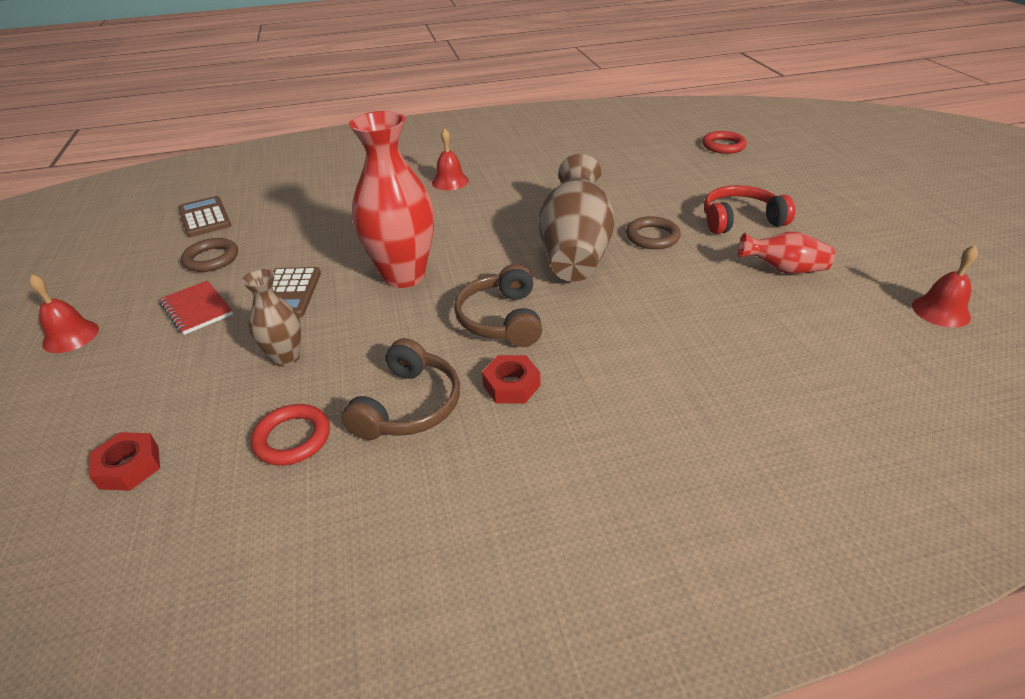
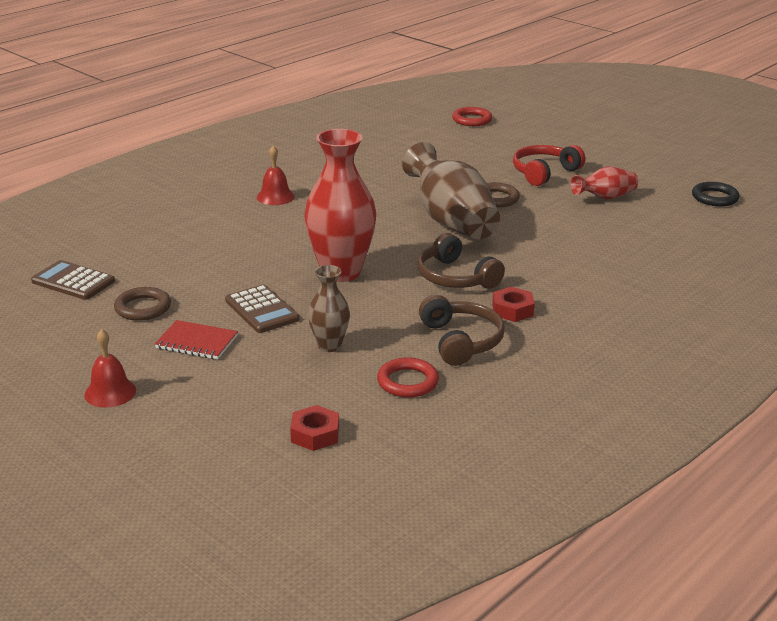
camera: 35 degrees left, 10 degrees down
(940, 311) = (714, 198): red bell -> black ring

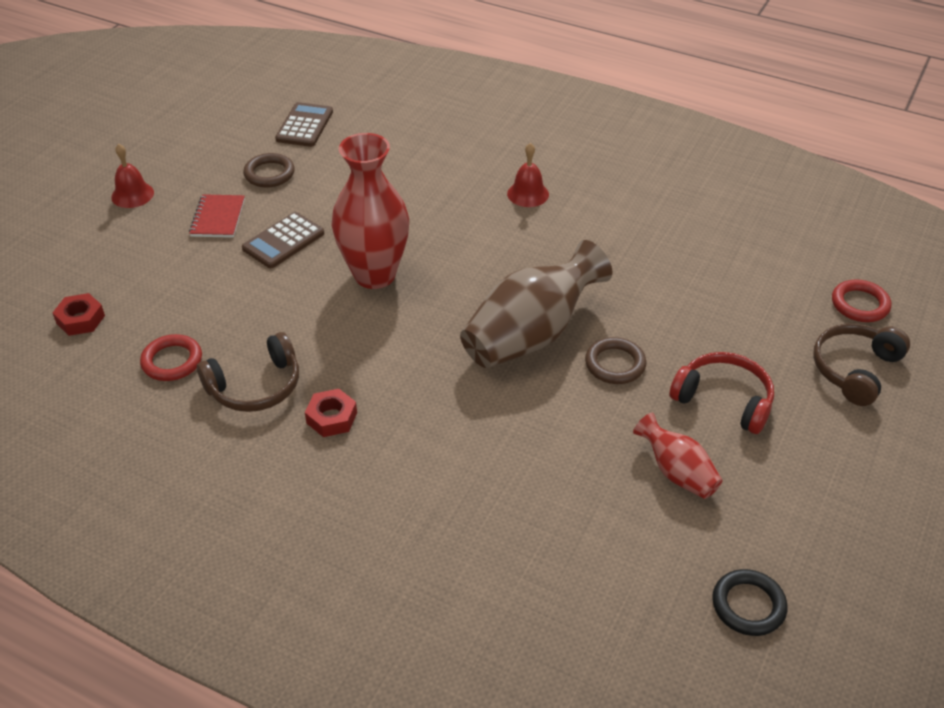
camera: 75 degrees right, 15 degrees up
(329, 346) = (228, 297): brown vase -> none
(455, 277) = (392, 361): brown headphones -> brown headphones (855, 370)

